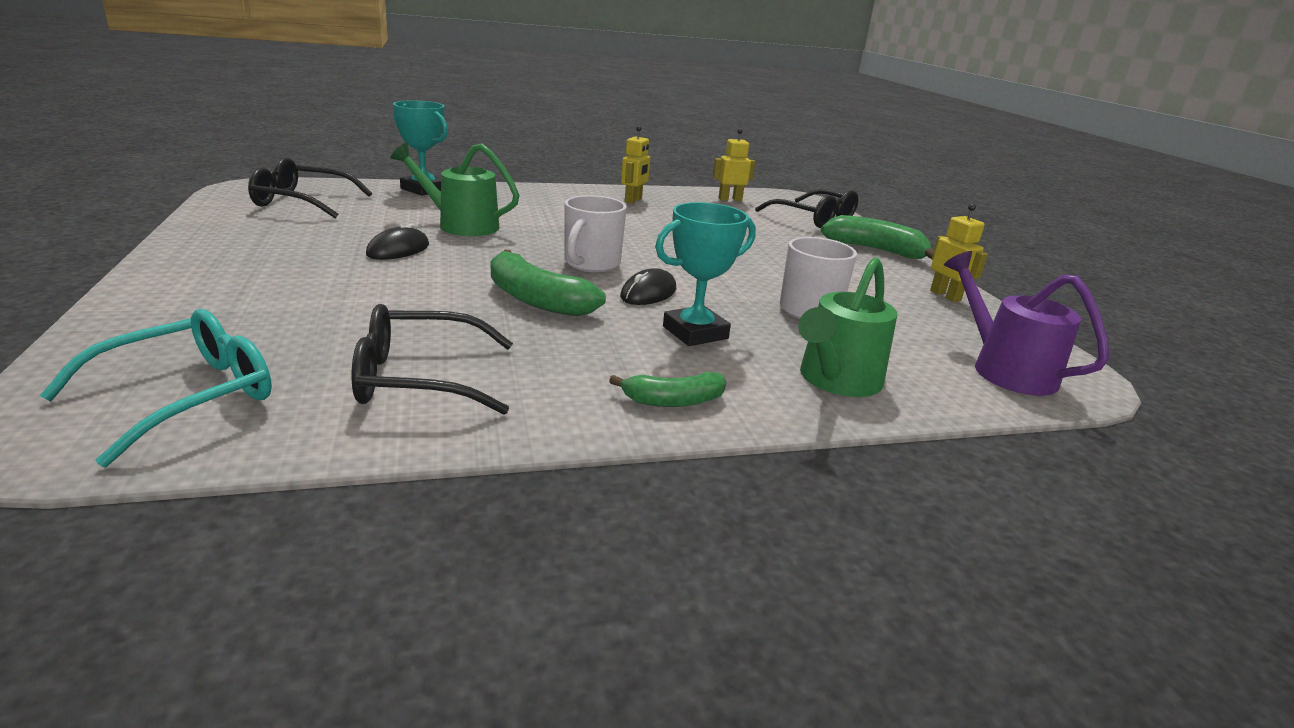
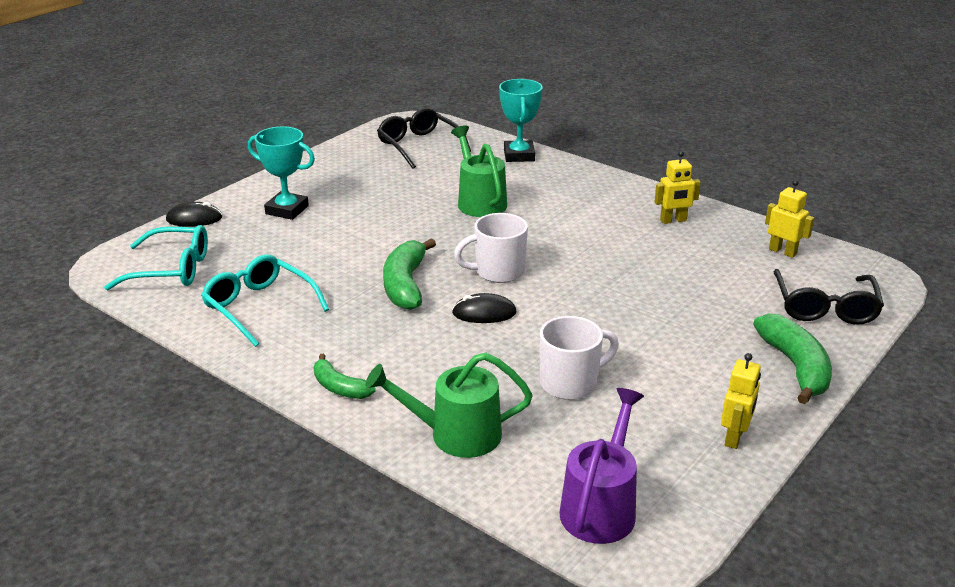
camera: 55 degrees right, 5 degrees up
(398, 250) = (402, 211): black mouse -> black mouse (194, 219)
(421, 378) = (260, 307): black glasses -> turquoise glasses
(695, 332) = (447, 356): turquoise trophy -> turquoise trophy (287, 210)

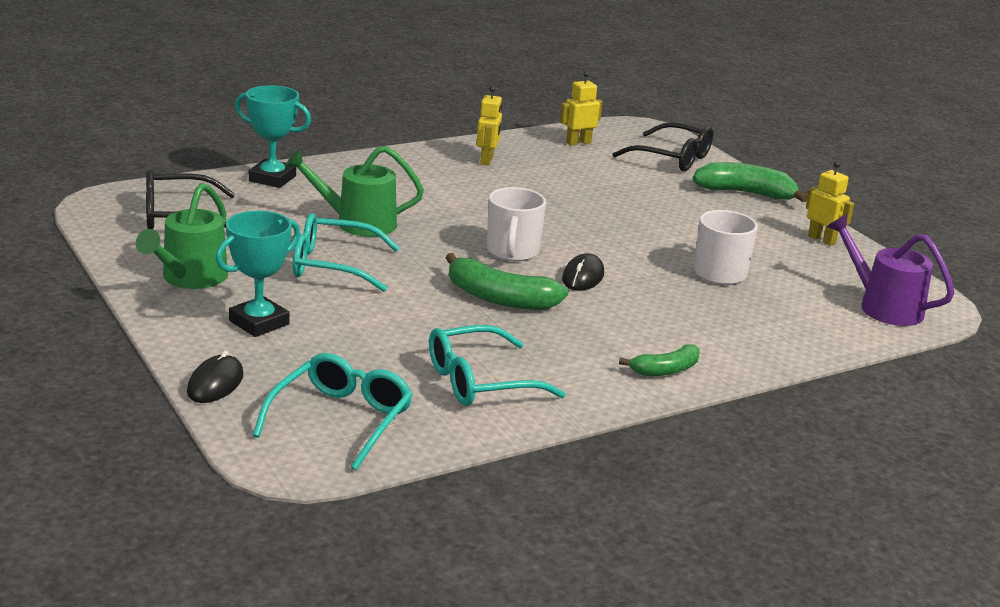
camera: 70 degrees left, 5 degrees down
(397, 211) = (334, 265): none -> turquoise glasses
(455, 434) = (767, 336): green watering can -> green watering can (189, 278)

